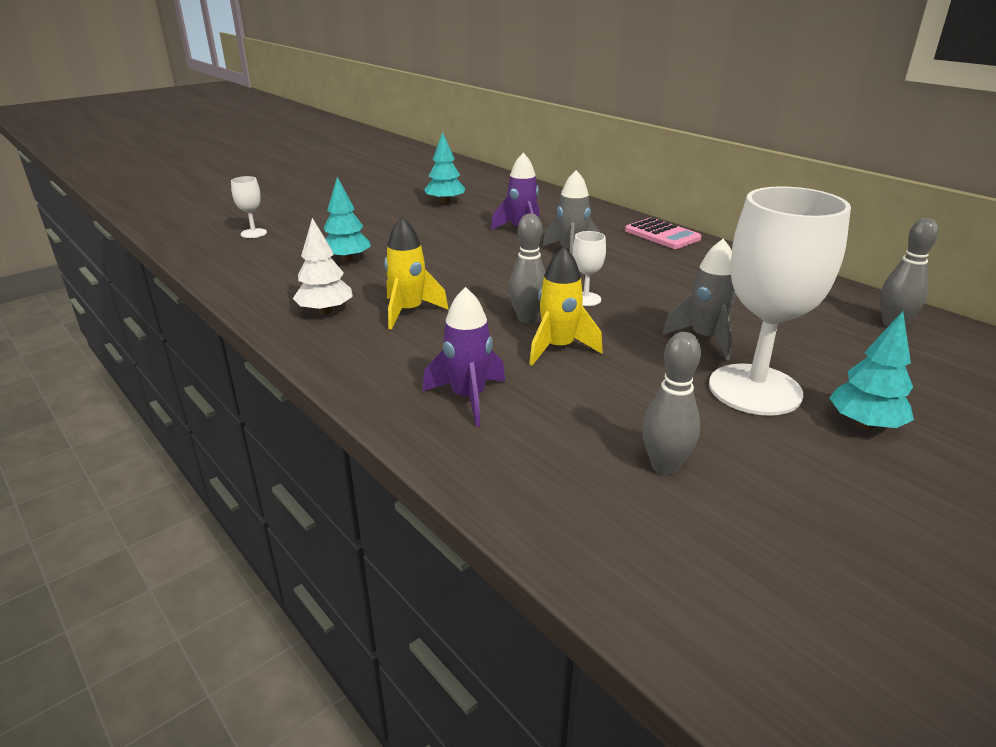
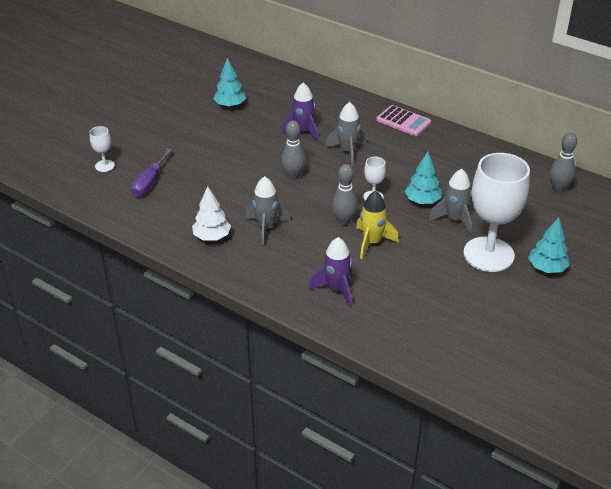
camera: 15 degrees left, 10 degrees up
(292, 252) = (149, 182): none -> purple screwdriver
(347, 260) = (195, 184): turquoise tree -> turquoise tree (422, 201)
(409, 311) = (266, 228): yellow rocket -> grey rocket
(664, 466) = (453, 313): grey bowling pin -> grey bowling pin (293, 176)

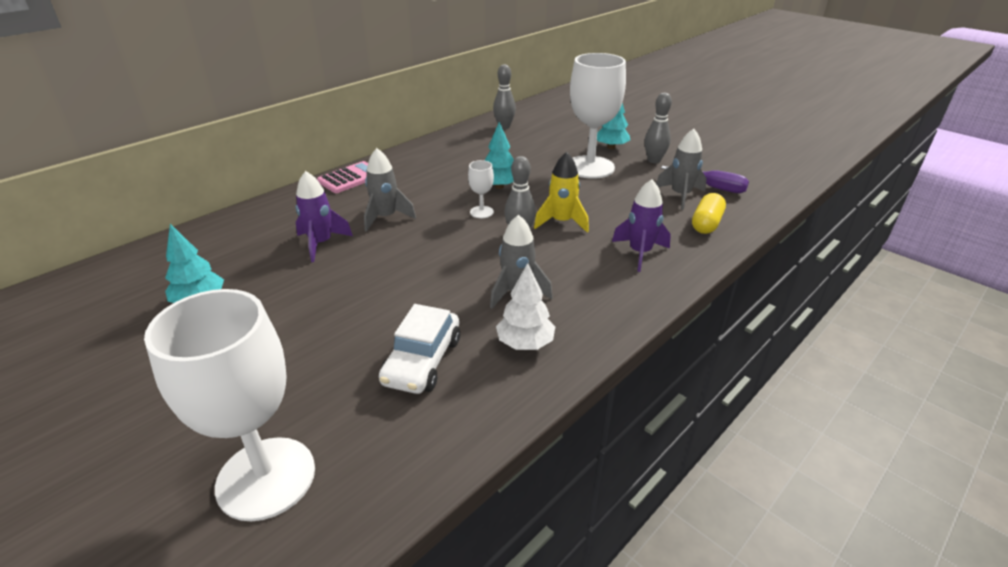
camera: 80 degrees left, 5 degrees down
(105, 166) = (266, 478): white goblet -> white goblet, size x2.33
(149, 182) = (357, 409): purple screwdriver -> purple screwdriver (712, 187)
(189, 198) = (422, 361): none -> white car
(293, 176) = (415, 261): grey bowling pin -> grey bowling pin (654, 160)
(400, 334) = (706, 224): none -> yellow capsule
(454, 220) = (535, 175): grey rocket -> grey rocket (680, 195)

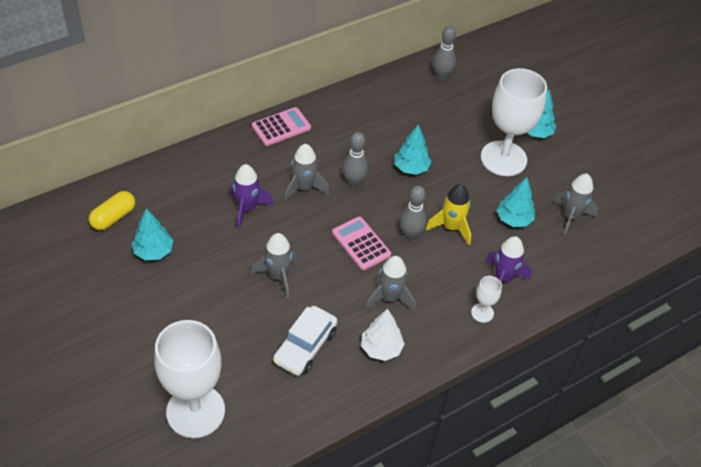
camera: 10 degrees right, 15 degrees up
(370, 296) = (278, 276): none -> grey rocket
(465, 251) = (361, 243): none -> pink calculator
(481, 212) = (386, 199): white goblet -> white goblet (482, 313)
(624, 206) = (514, 219): none -> turquoise tree
(654, 160) = (569, 162): grey bowling pin -> grey bowling pin (354, 182)
(706, 224) = (576, 258): yellow capsule -> yellow capsule (113, 217)
(712, 187) = (606, 212): purple screwdriver -> none

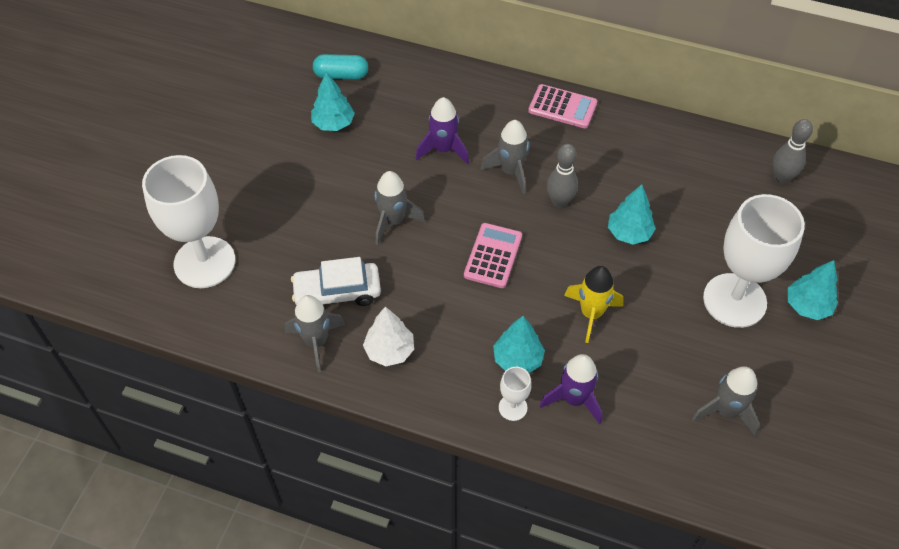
camera: 55 degrees right, 5 degrees up
(113, 217) = (341, 75): yellow capsule -> turquoise capsule
(389, 298) = (453, 320): grey rocket -> grey rocket (316, 342)
(410, 235) = (545, 287): grey bowling pin -> none
(514, 219) = (662, 361): turquoise tree -> turquoise tree (517, 359)

